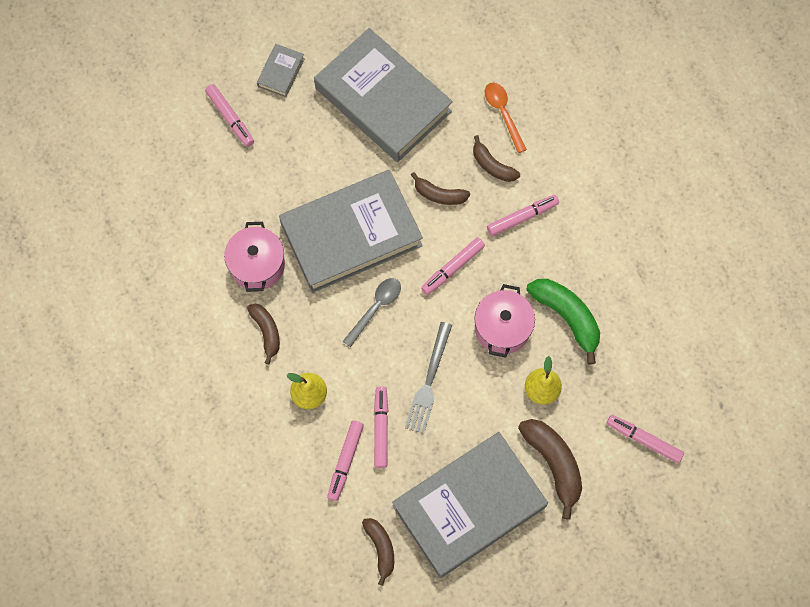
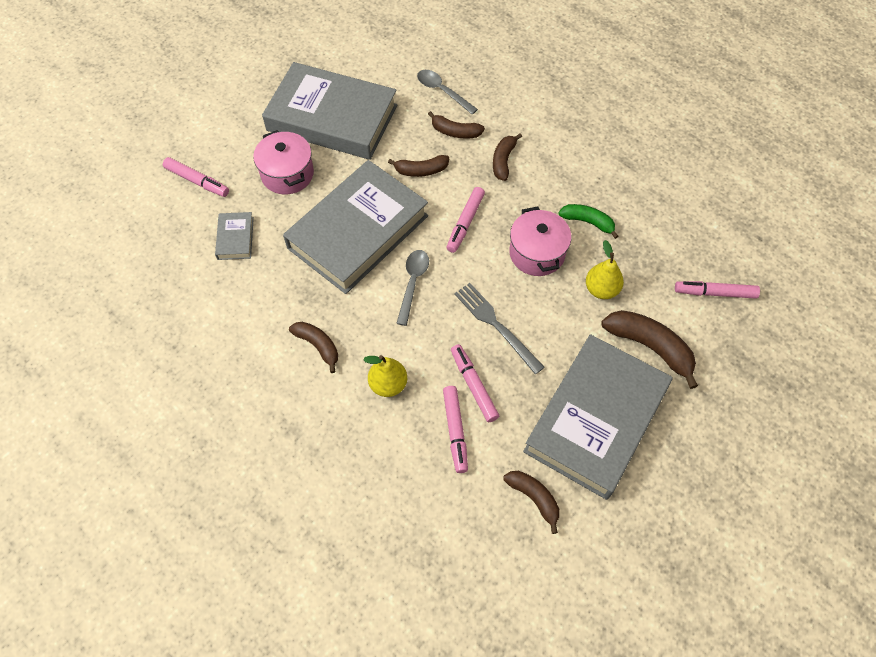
camera: 25 degrees left, 10 degrees down
(257, 265) = (280, 291): pink pot -> pink pot (287, 174)
(281, 72) = (228, 129): grey book -> grey book (235, 238)
(429, 381) = (496, 325): grey fork -> grey fork turned 150 degrees clockwise
(503, 113) = (442, 91): orange spoon -> grey spoon
(522, 217) = (503, 161): pink marker -> brown banana
(567, 317) = (588, 222): green banana -> green banana, size x0.63

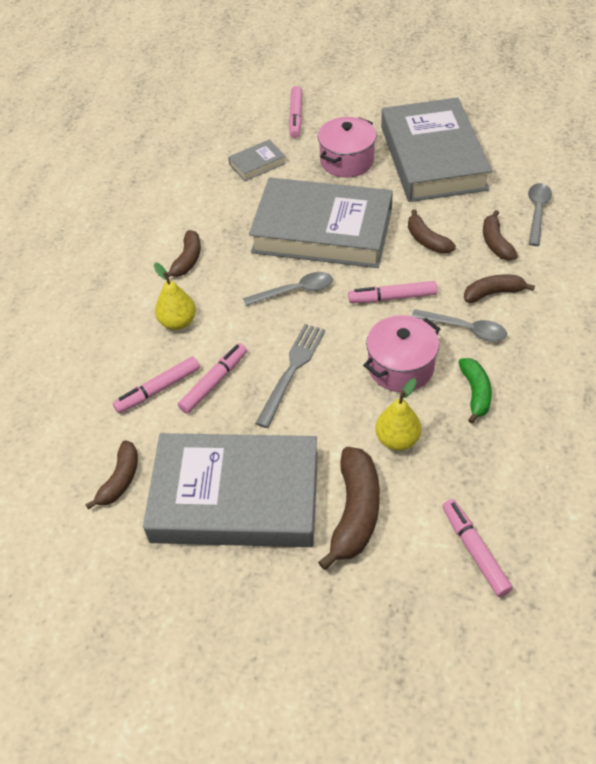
camera: 65 degrees right, 10 degrees down
(526, 196) = (465, 329): none -> grey spoon

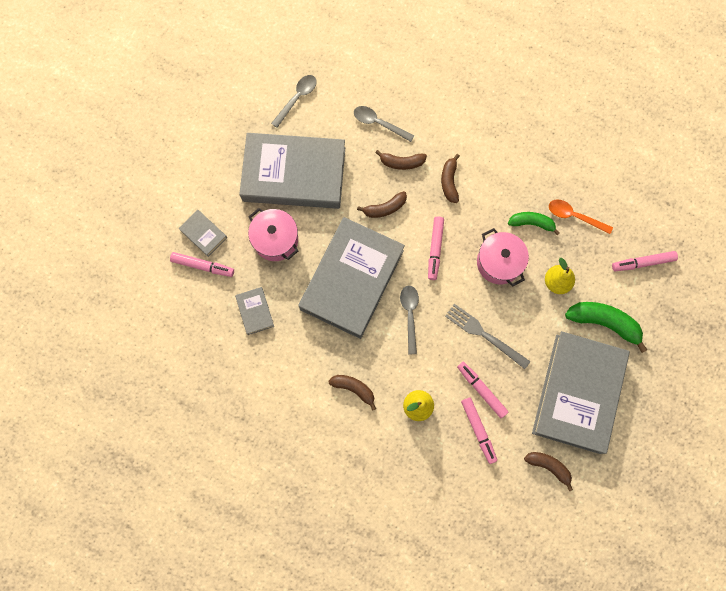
camera: 80 degrees left, 25 degrees up
(332, 109) = (203, 234): none -> grey book
(355, 513) = (604, 323): brown banana -> green banana
(465, 329) = (477, 211): grey spoon -> grey spoon (297, 98)
(510, 443) = (574, 216): none -> orange spoon

